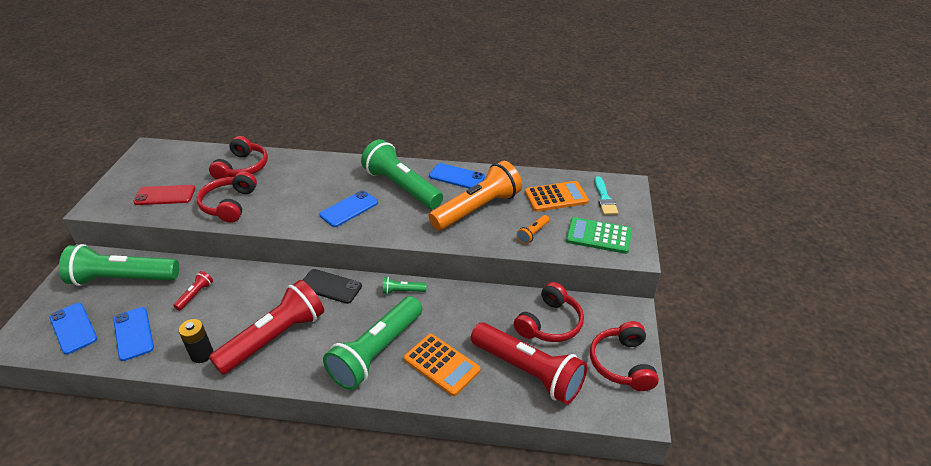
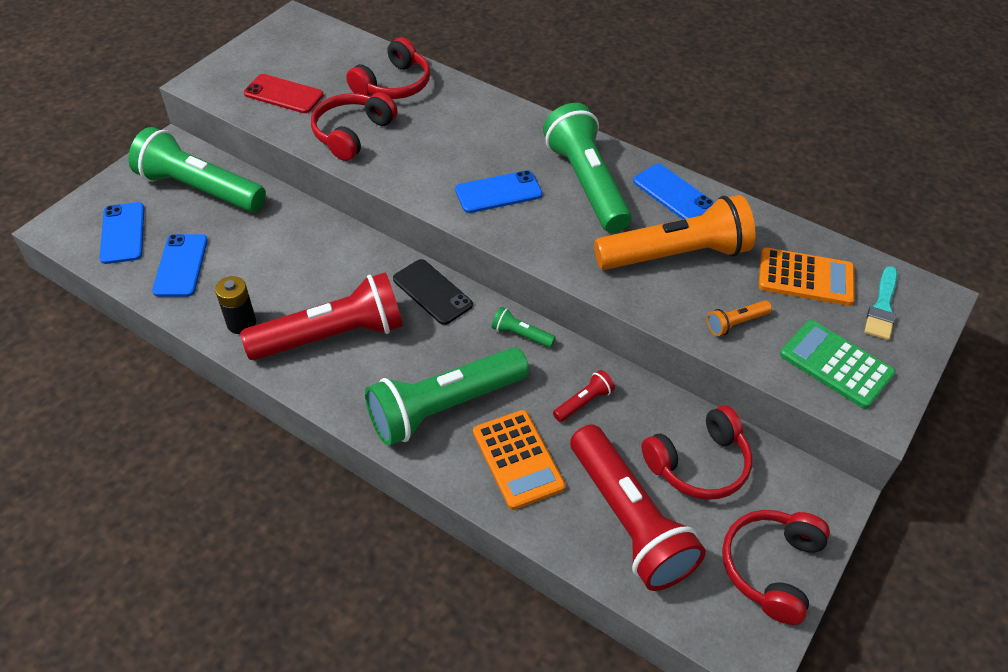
camera: 25 degrees right, 10 degrees up
(195, 295) = (269, 241): red flashlight -> red flashlight (583, 402)

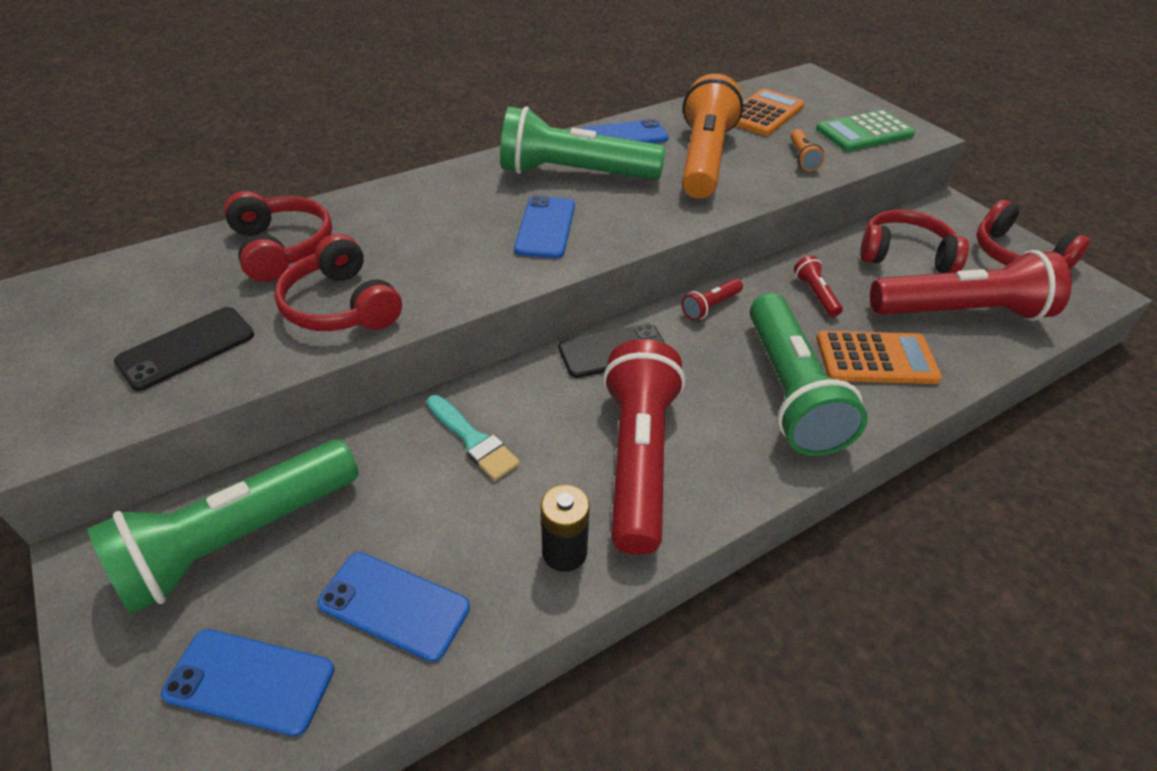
camera: 65 degrees left, 5 degrees down
(284, 94) = (186, 348): red phone -> black phone
(521, 335) = (710, 306): green flashlight -> red flashlight
(698, 464) = (905, 255): red headphones -> red headphones turned 75 degrees counterclockwise
(882, 307) = (811, 97): turquoise brush -> turquoise brush (473, 440)

